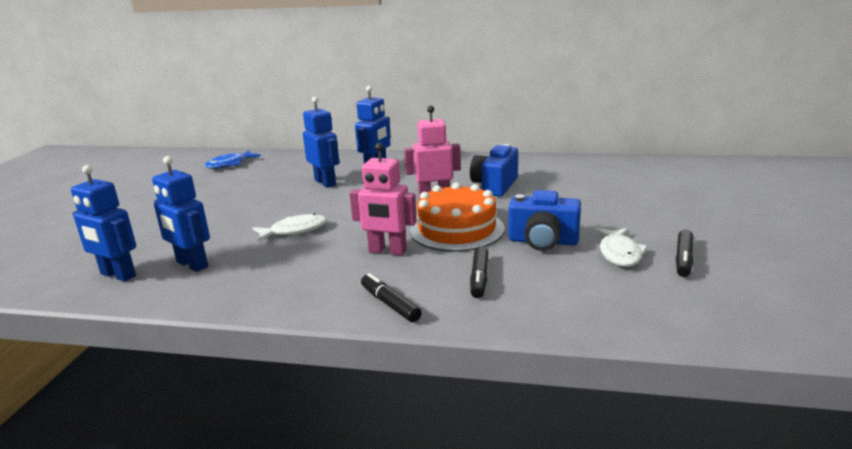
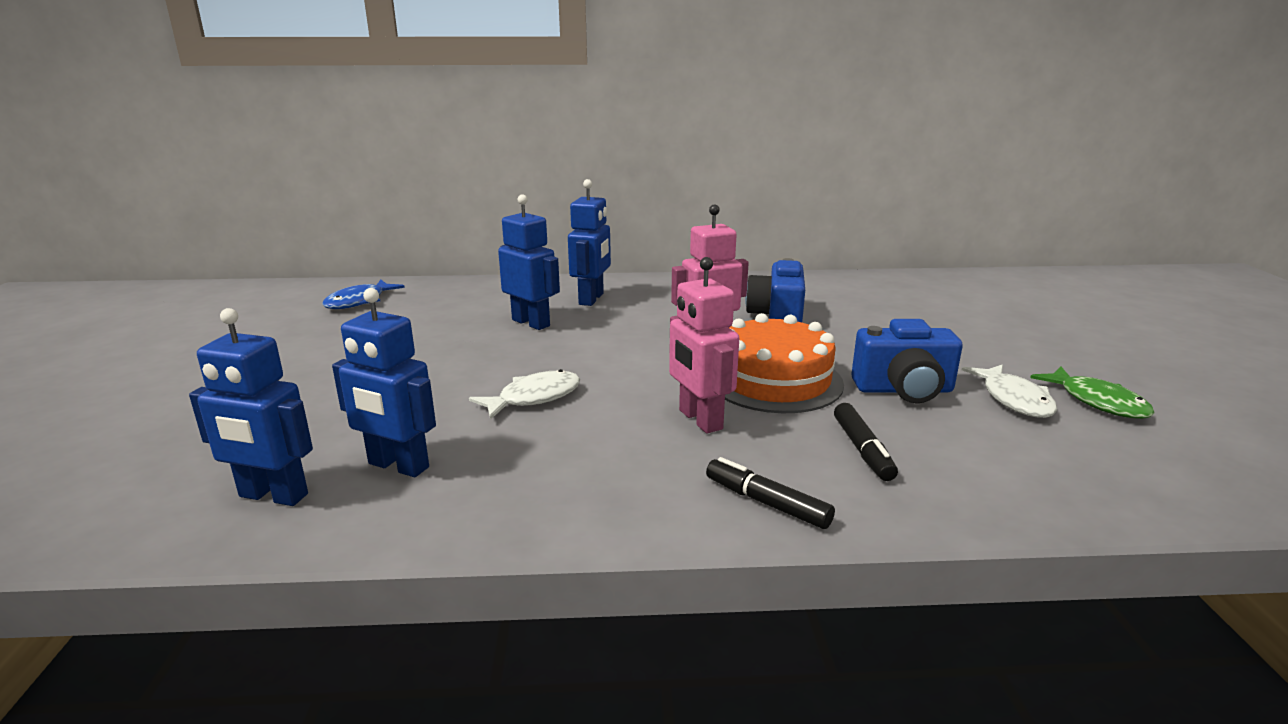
camera: 15 degrees left, 0 degrees up
(387, 251) = (700, 420): pink robot -> pink robot turned 60 degrees clockwise
(683, 259) = (1097, 402): black marker -> green fish

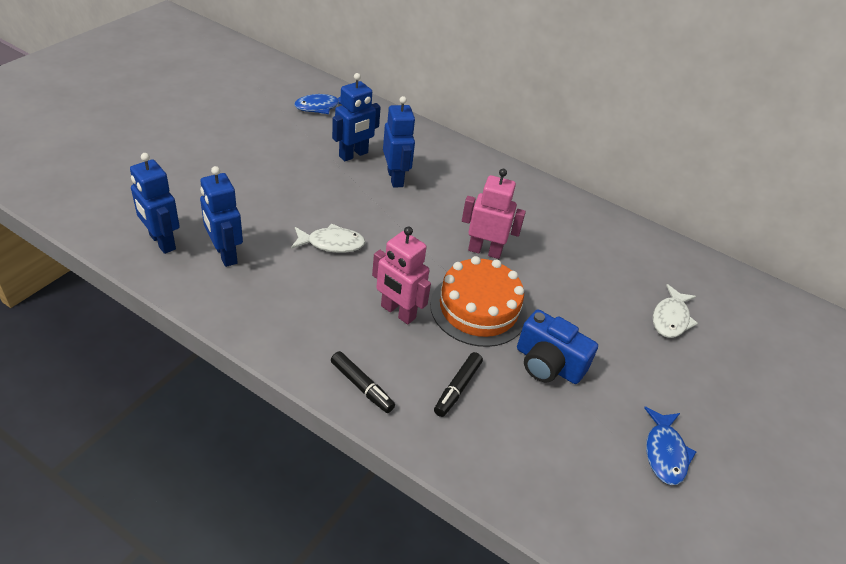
camera: 30 degrees right, 20 degrees up
(591, 299) = (456, 174): blue robot -> blue robot (353, 155)
(700, 420) = (398, 312): pink robot -> pink robot turned 60 degrees counterclockwise
(766, 503) = (362, 386): black marker -> black marker turned 150 degrees clockwise
(777, 316) = (556, 255): blue camera -> none
(1014, 399) = (609, 415): white fish -> white fish (670, 318)
(1097, 402) = (664, 452): green fish -> blue fish

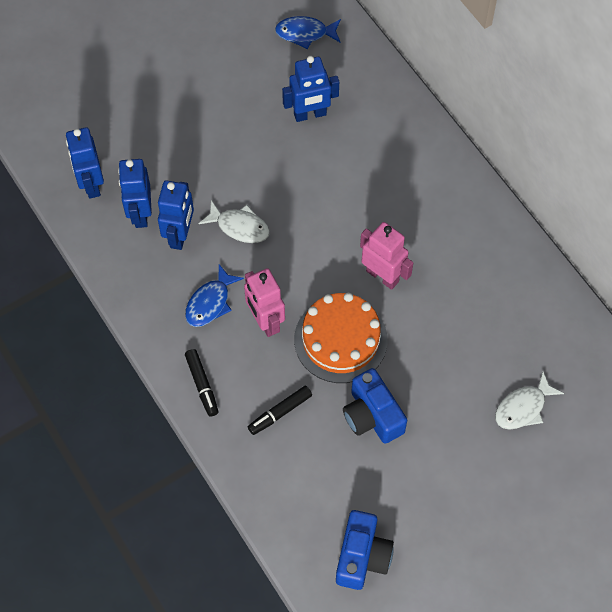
camera: 30 degrees right, 20 degrees up
(395, 178) = (339, 158): blue robot -> blue robot (180, 235)
(626, 503) = (362, 556): none -> blue camera
(664, 452) = (423, 529): blue fish -> blue fish (210, 302)

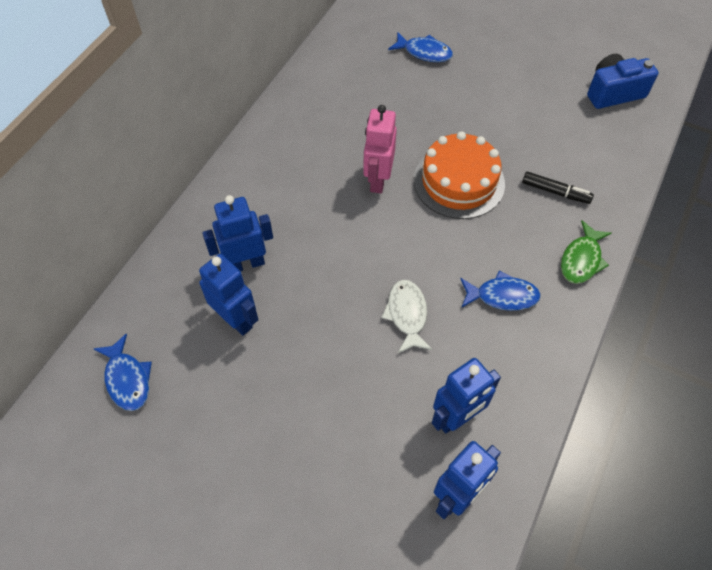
camera: 120 degrees left, 5 degrees down
(180, 235) = (453, 363): blue robot -> blue robot (246, 264)
(202, 385) = (581, 259): black marker -> green fish
(265, 321) = (485, 243): pink robot -> none
(372, 416) = (505, 133): blue camera -> none
(523, 407) = (424, 52): white fish -> blue fish

